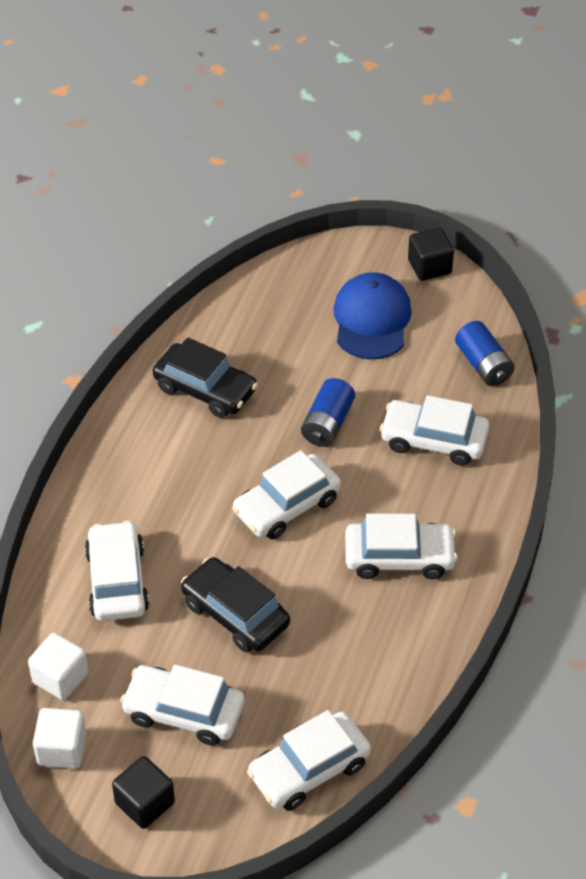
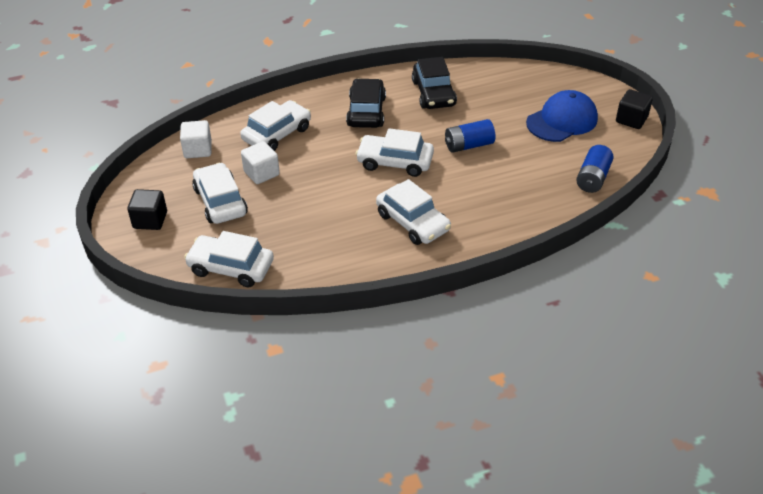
camera: 50 degrees right, 5 degrees down
(62, 749) = (155, 174): white cube -> white cube (261, 173)
(235, 613) = (302, 184): black car -> black car (366, 111)
(433, 440) = (511, 189): white car -> none

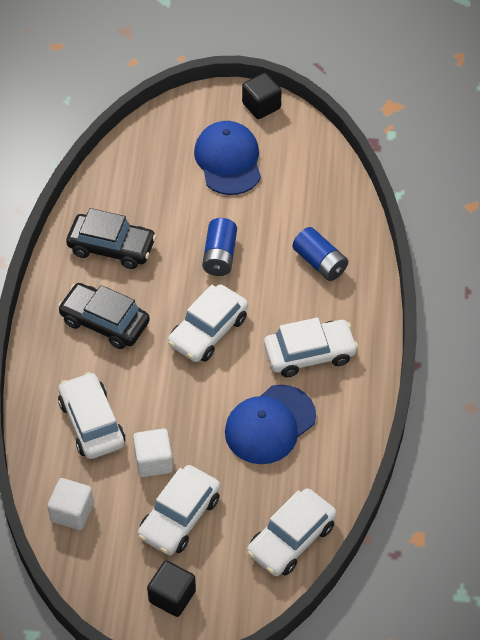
camera: 65 degrees left, 10 degrees up
(220, 201) = (179, 517): white car -> white car turned 60 degrees counterclockwise
(330, 222) = (270, 425): none -> blue cap
(592, 178) = (328, 180): blue battery -> blue battery (320, 262)

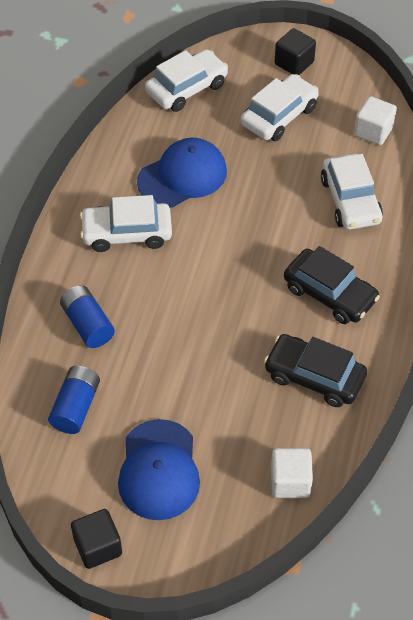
camera: 170 degrees left, 0 degrees up
(153, 461) = (296, 161): white cube -> white cube (290, 481)
(208, 331) = (223, 269): white car -> none
(219, 256) = (195, 349): blue battery -> blue battery (76, 407)

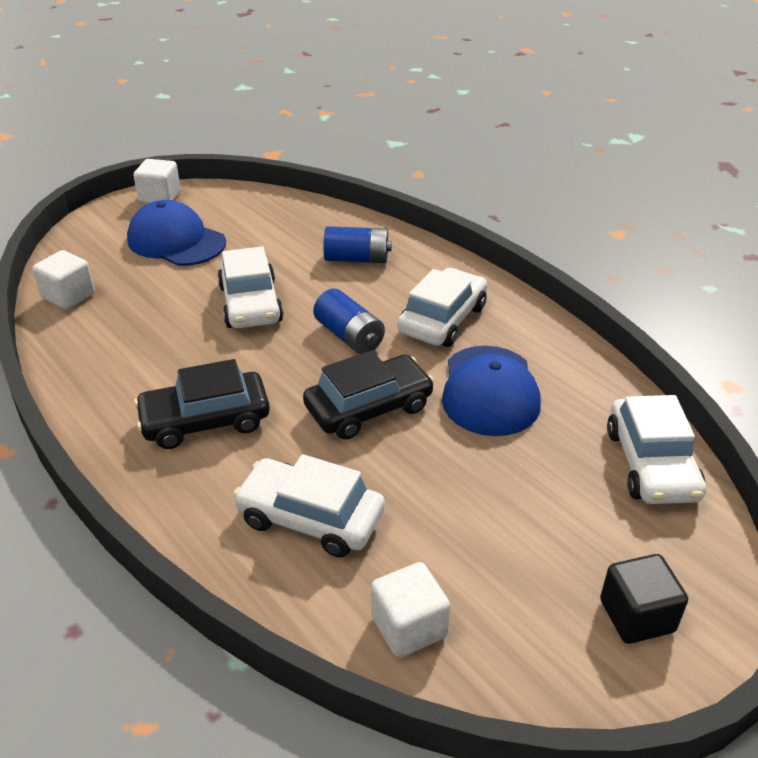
camera: 125 degrees right, 15 degrees down
(76, 407) = (283, 226): blue battery -> blue battery (349, 336)
(98, 547) = (160, 197): black cube -> white cube
(279, 116) = (527, 531): white car -> white car (250, 304)
(314, 377) = (134, 358): black car -> black car (369, 408)

